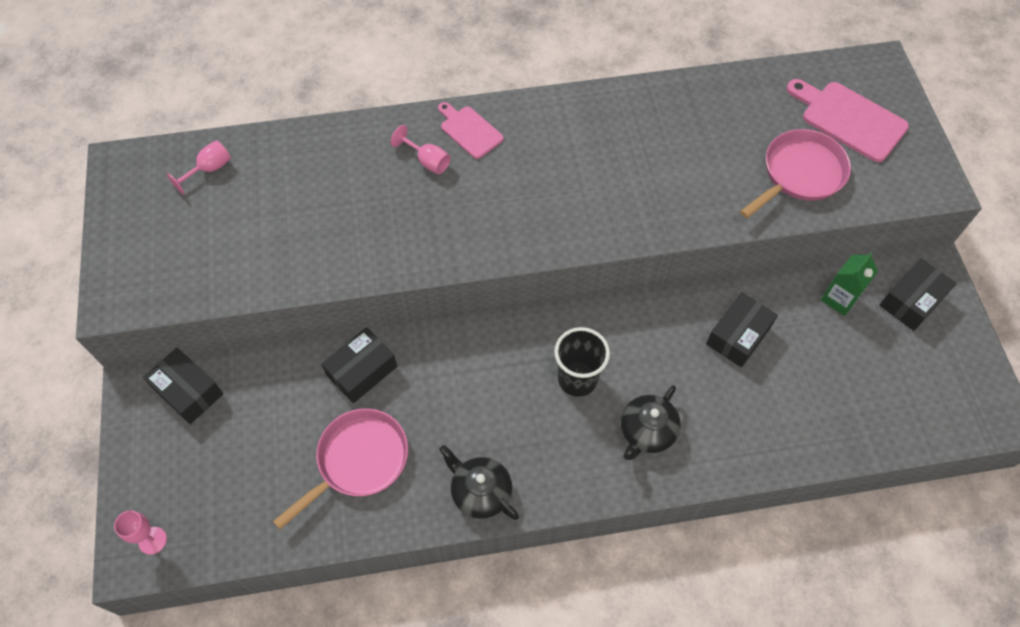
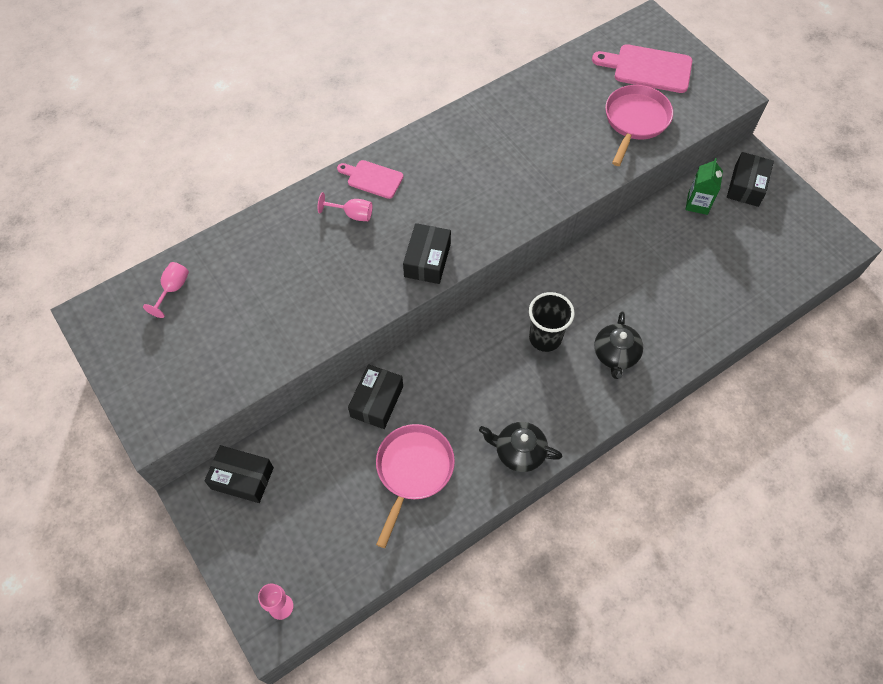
camera: 25 degrees left, 0 degrees up
(738, 336) = (642, 258): black box -> black box (427, 260)

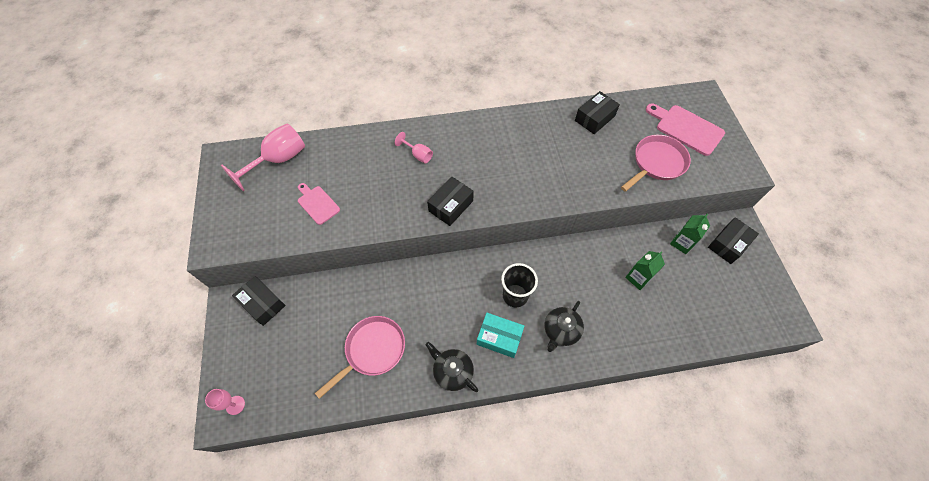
camera: 25 degrees right, 0 degrees up
(173, 289) = (278, 160): pink goblet -> pink goblet, size x1.94
(372, 179) = (445, 136): pink cutting board -> pink cutting board (317, 204)
(377, 401) = (375, 290): black box -> black box (594, 118)
(552, 392) = (499, 338): none -> turquoise box
(669, 262) = (638, 278): none -> green carton

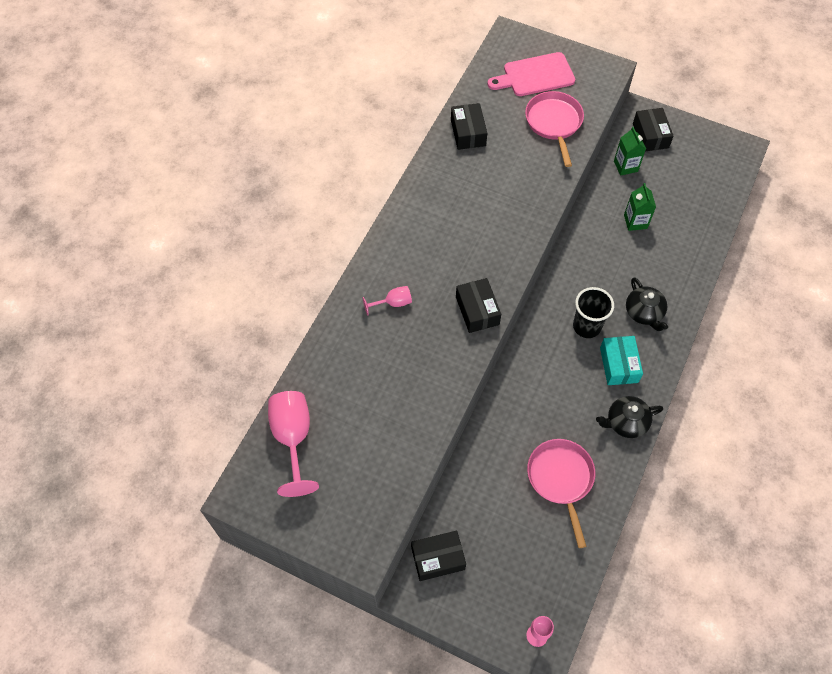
camera: 55 degrees left, 0 degrees up
(317, 204) = (383, 428): pink cutting board -> none
(499, 338) = (619, 365): turquoise box -> turquoise box turned 60 degrees counterclockwise

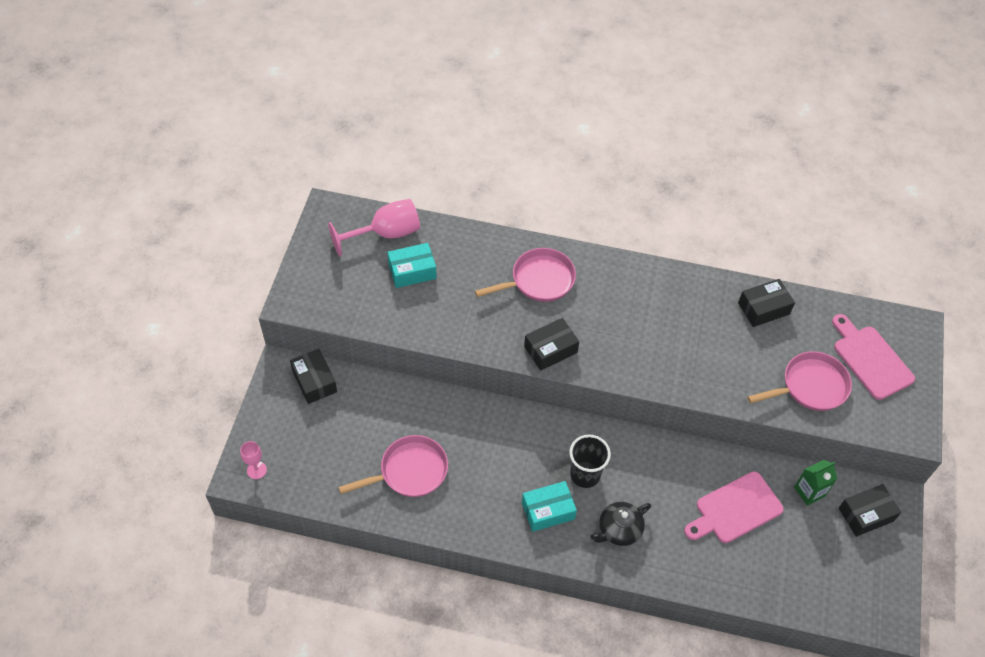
camera: 75 degrees right, 5 degrees down
(351, 420) = (412, 271): none -> turquoise box
(393, 303) = (538, 280): pink goblet -> pink pan
(626, 422) = (483, 524): black teapot -> none
(635, 221) = (735, 509): green carton -> pink cutting board

